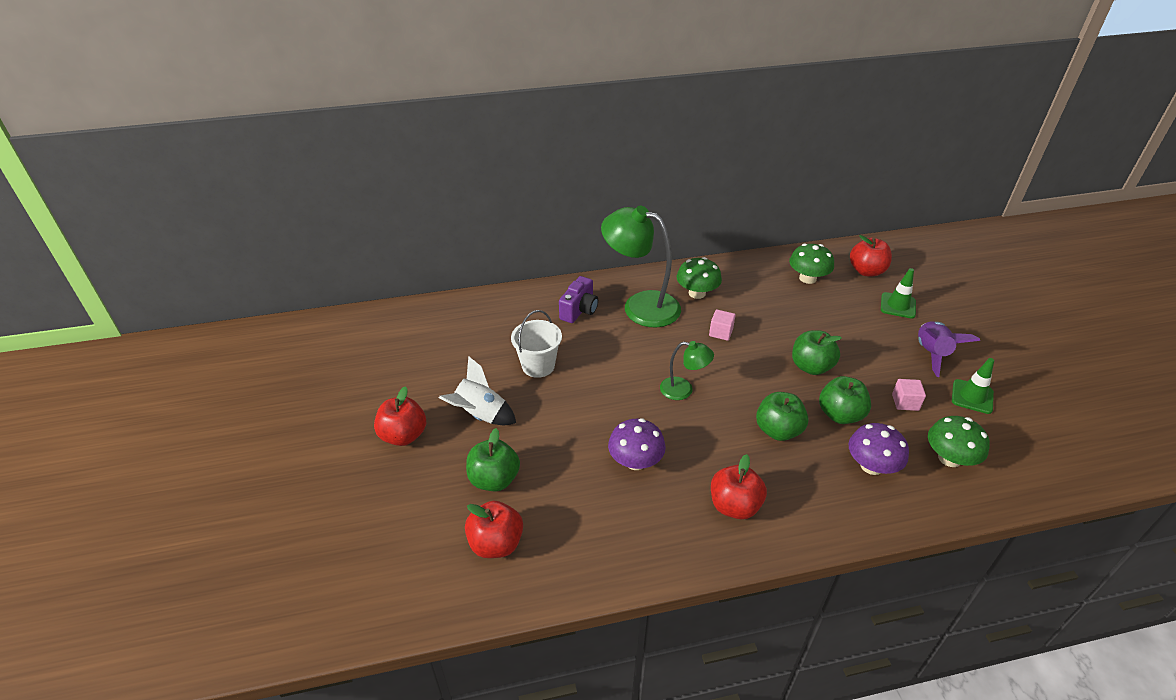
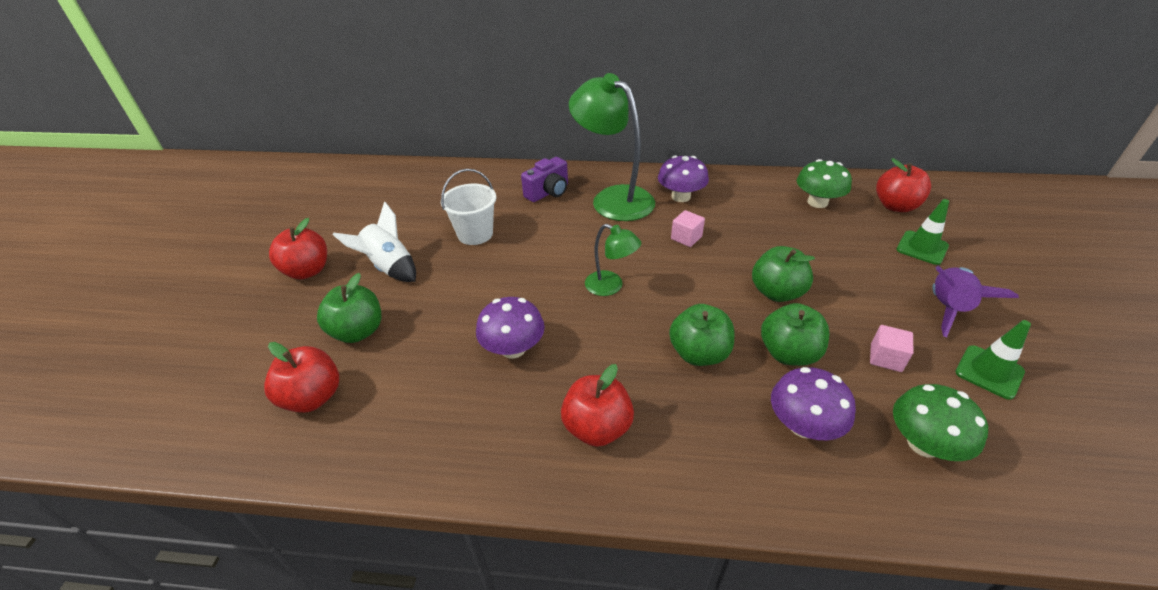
camera: 20 degrees right, 0 degrees up
(697, 293) = (680, 196): green mushroom -> purple mushroom

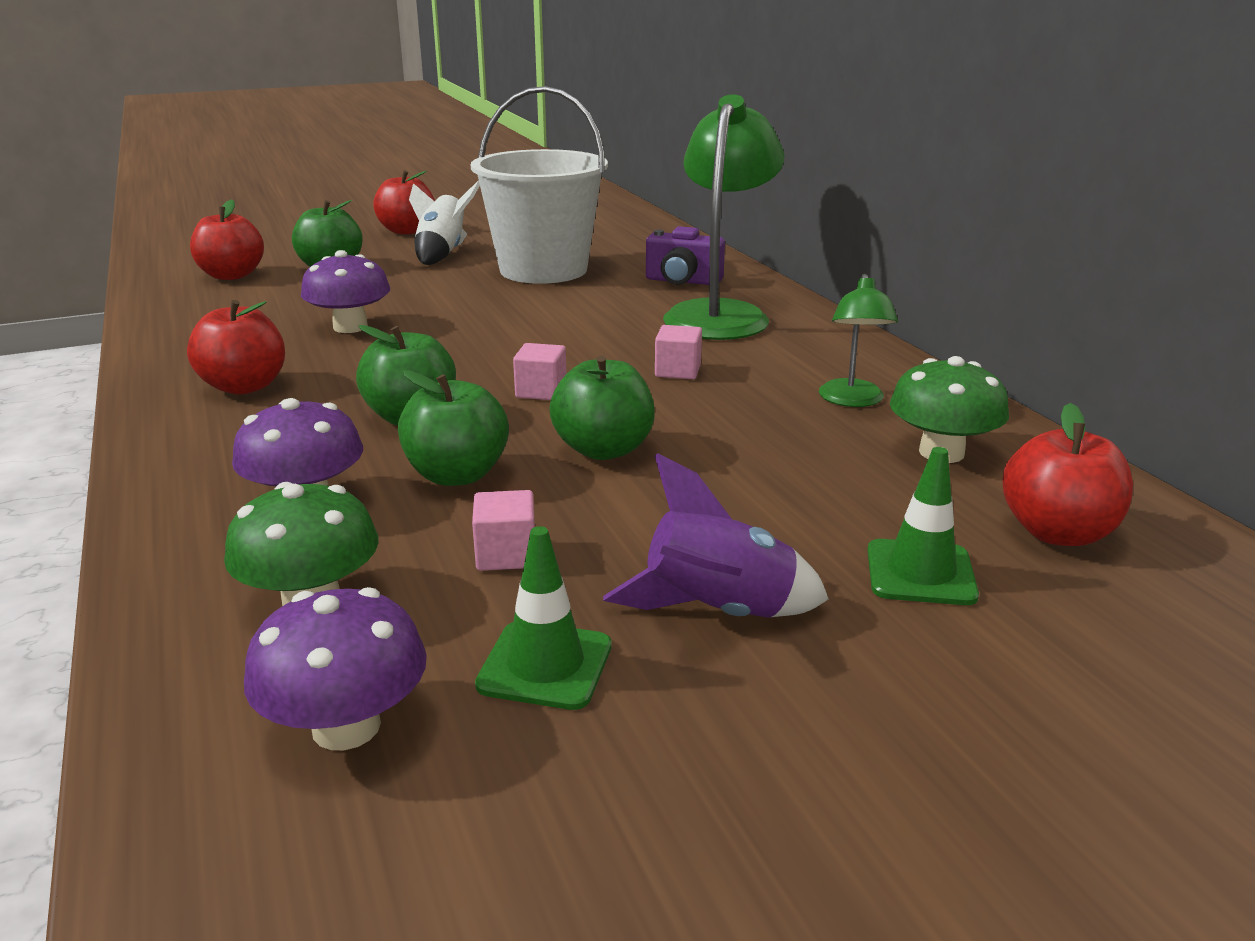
camera: 60 degrees right, 15 degrees down
(475, 234) = (543, 270): white bucket -> white bucket, size x1.78
(611, 286) = (508, 349): green lamp -> green lamp (852, 400)
(680, 196) = (790, 350): purple mushroom -> purple mushroom (346, 726)
(687, 292) = (541, 391): none -> pink cube

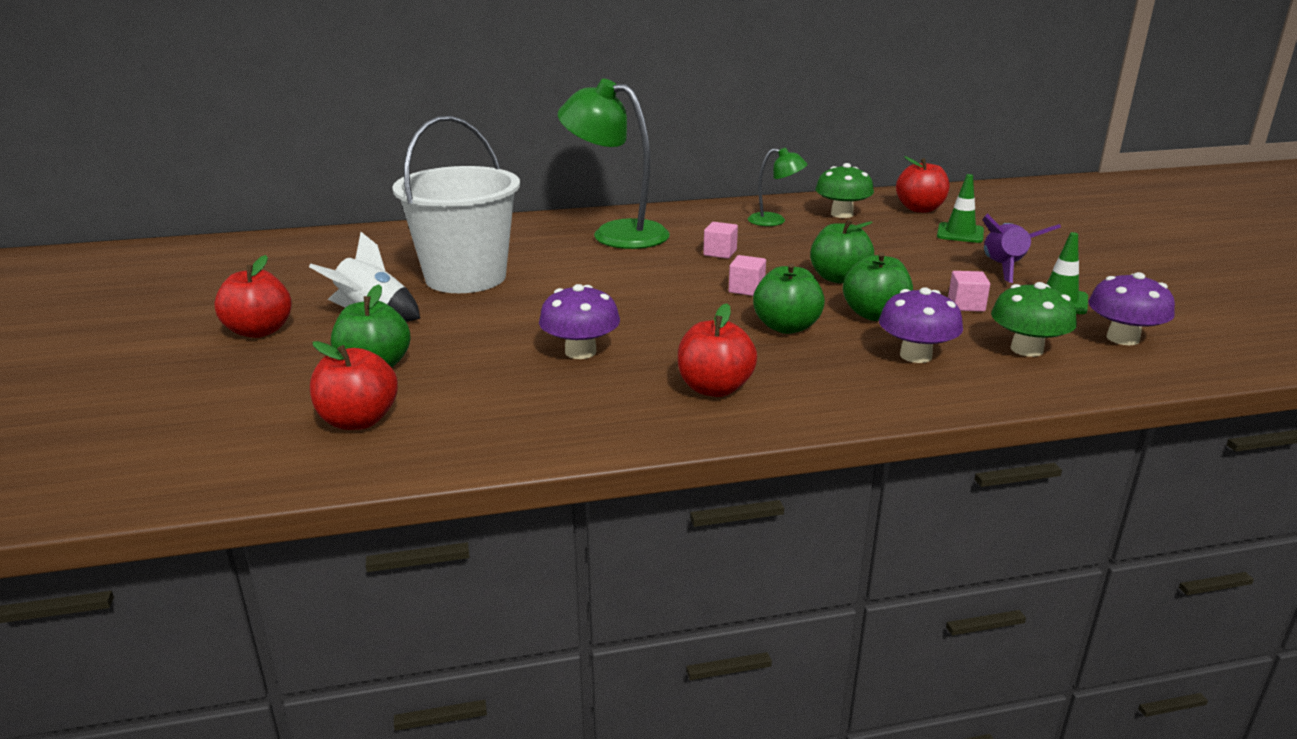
camera: 80 degrees left, 0 degrees up
(682, 281) = (533, 237): purple camera -> none

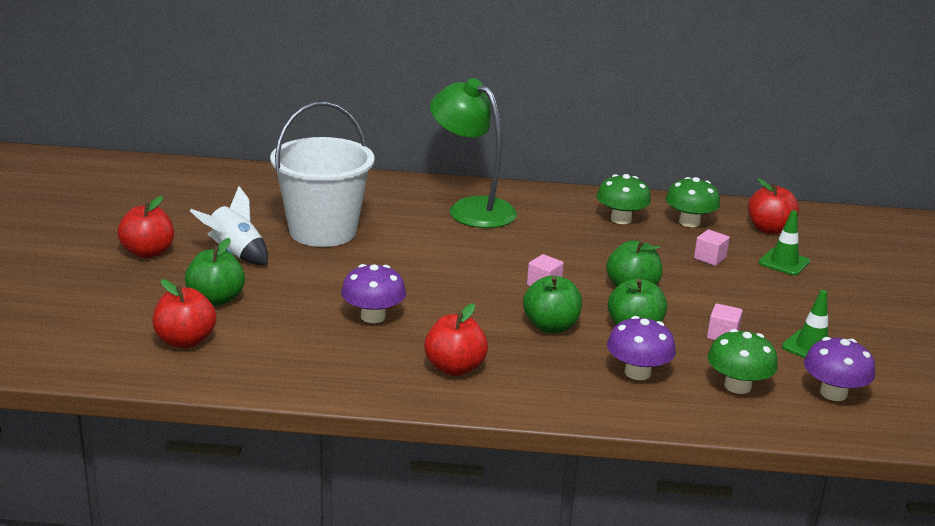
camera: 15 degrees right, 0 degrees up
(720, 253) = (547, 244): pink cube -> pink cube (709, 258)
(774, 221) = (621, 219): green lamp -> green mushroom
(1004, 268) = (791, 306): purple rocket -> none

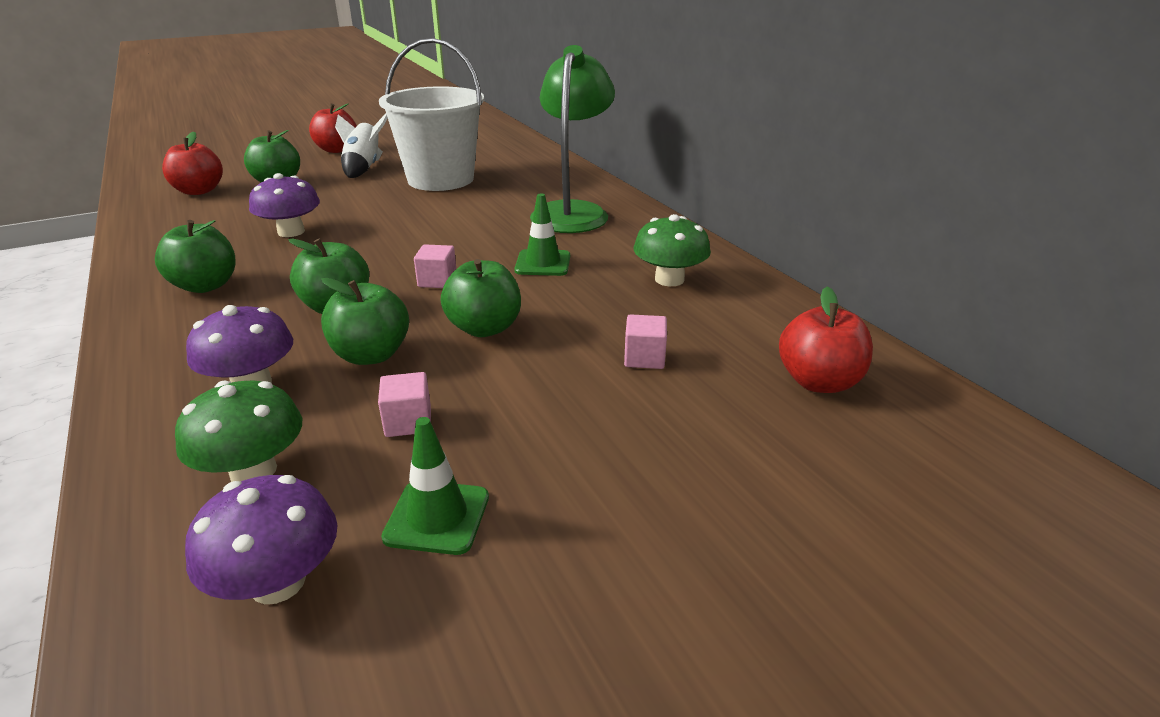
camera: 60 degrees right, 5 degrees up
(454, 368) = (205, 286): red apple -> green apple
(689, 222) = (734, 320): green mushroom -> none
(784, 262) = (720, 421): green traffic cone -> green traffic cone (543, 263)

